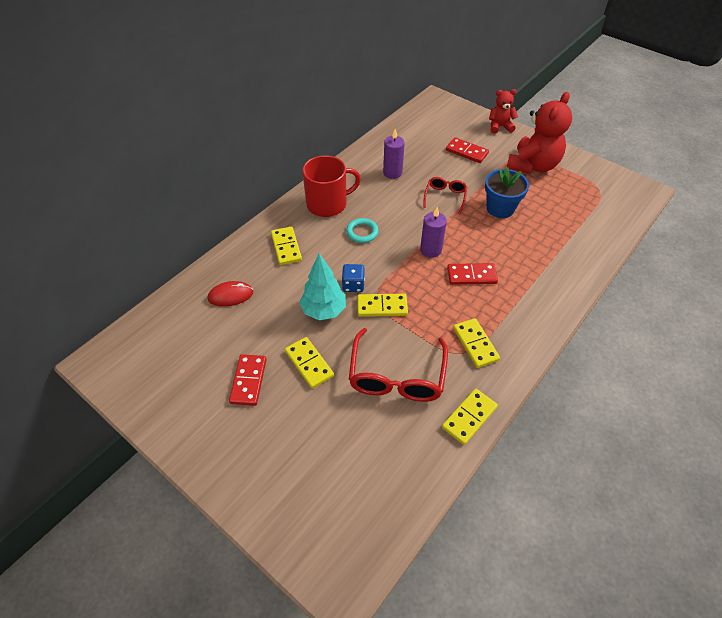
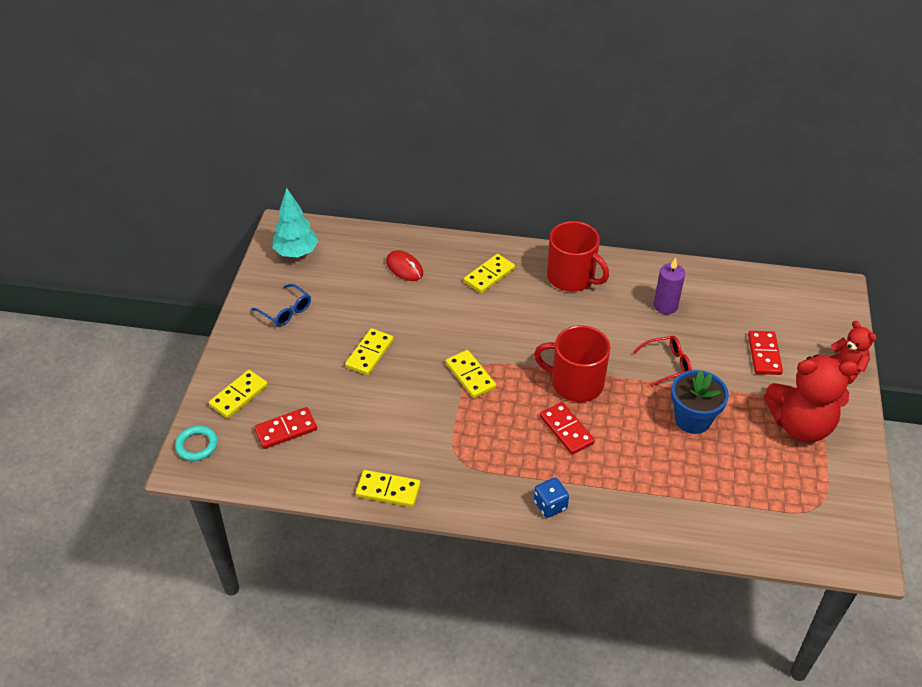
camera: 60 degrees right, 5 degrees down
(206, 407) = (286, 311): none -> blue glasses
(248, 381) = (326, 324): red domino -> red domino (286, 430)
(323, 310) = (434, 336): turquoise tree -> turquoise tree (296, 253)
(353, 285) = (480, 343): blue dice -> blue dice (550, 505)
(362, 232) = (555, 320): turquoise ring -> turquoise ring (197, 445)
(397, 376) = (398, 419): red glasses -> none
(430, 250) = (575, 383): purple candle -> red mug
(475, 344) = (477, 465): yellow domino -> yellow domino (239, 395)

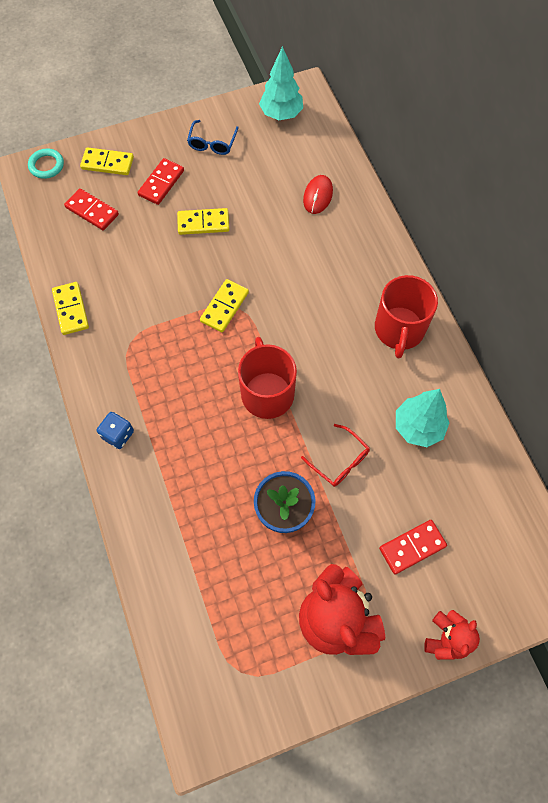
camera: 60 degrees right, 20 degrees up
(489, 275) = (354, 262): yellow domino -> none
(566, 430) = (208, 410): red domino -> red domino (161, 183)
(665, 306) = (418, 427): purple candle -> turquoise tree

